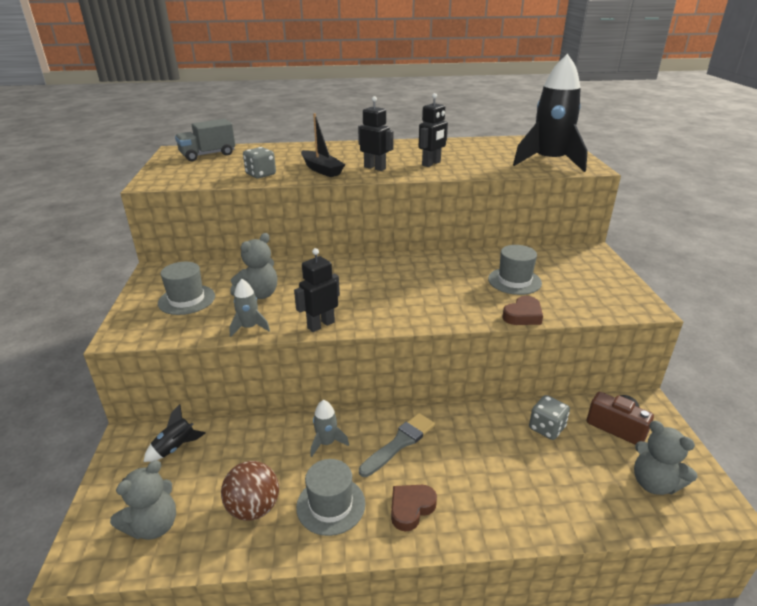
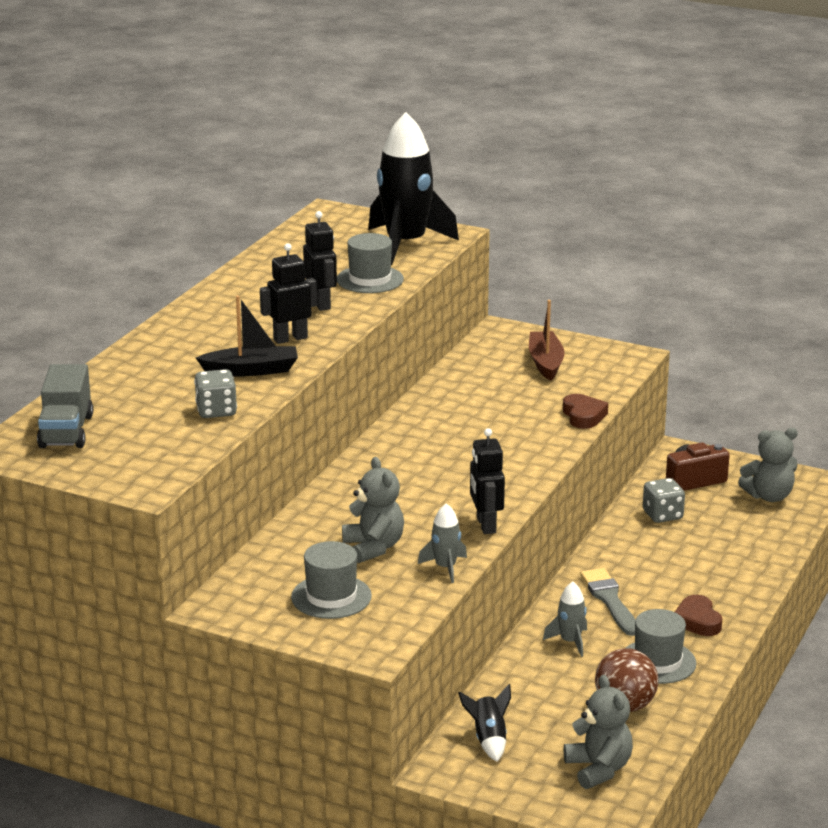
camera: 60 degrees left, 5 degrees down
(514, 281) = (515, 395): grey hat -> grey hat (370, 279)
(575, 278) = (545, 363): none -> brown boat

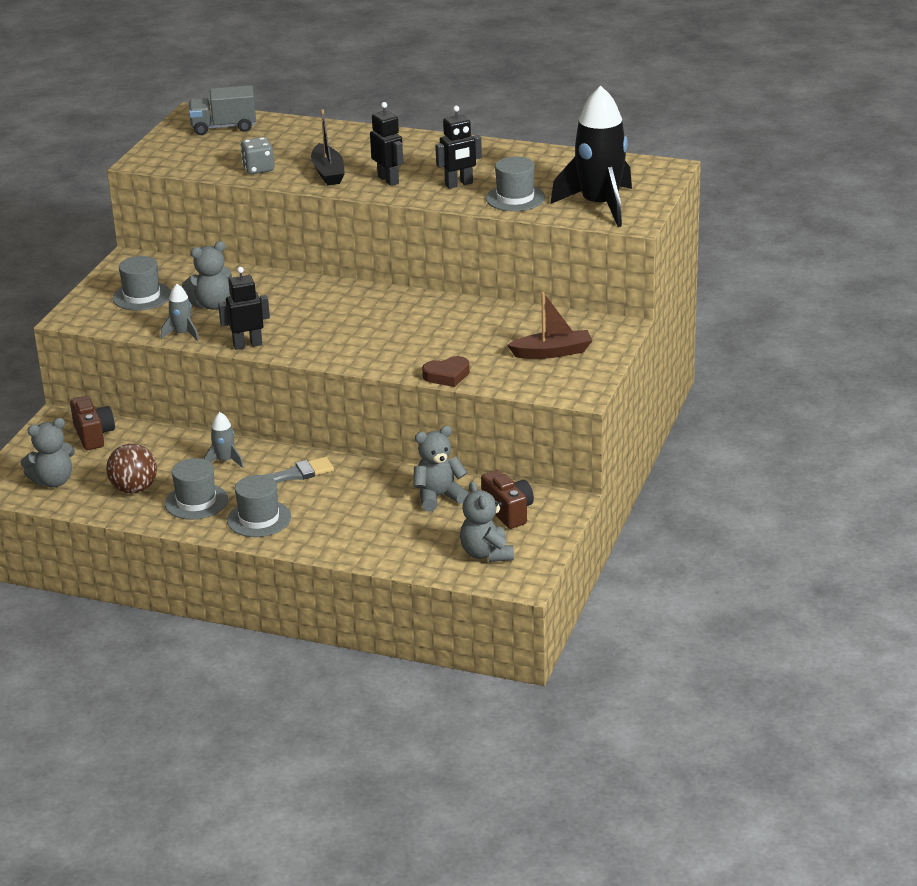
camera: 85 degrees right, 5 degrees up
(488, 739) = (93, 435): black rocket -> brown camera
(662, 515) = (438, 497): grey dice -> grey teddy bear
(697, 621) = (259, 519): brown heart -> grey hat

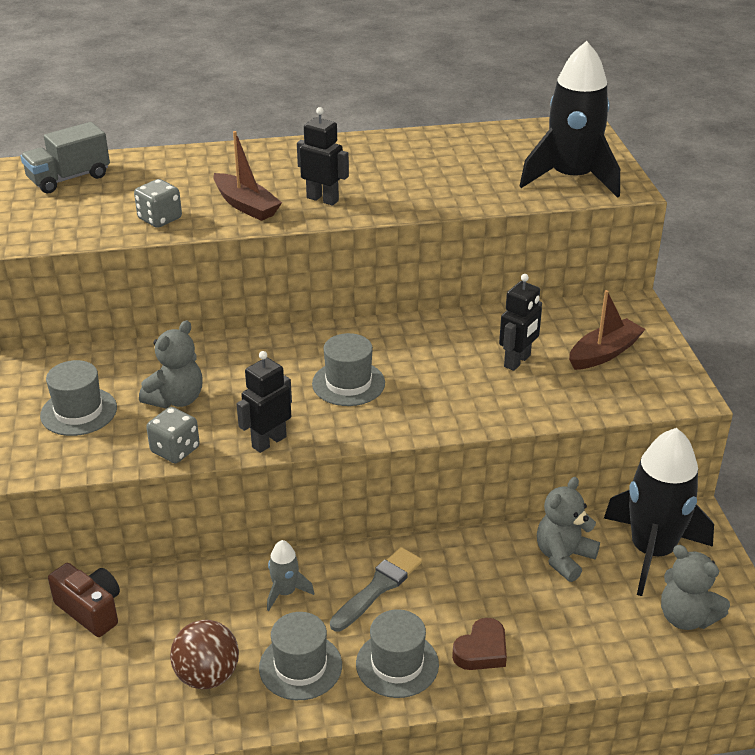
camera: 30 degrees left, 5 degrees up
(53, 481) = (90, 703): grey teddy bear -> none
(182, 334) = (175, 450): grey rocket -> grey dice
(328, 173) = (246, 206): black boat -> brown boat
(447, 376) = (531, 415): brown heart -> brown heart (481, 650)
(459, 184) = (403, 187): black robot -> black robot (517, 361)
(508, 512) = (651, 551): brown camera -> black rocket
(515, 198) = (478, 189): grey hat -> grey hat (348, 383)

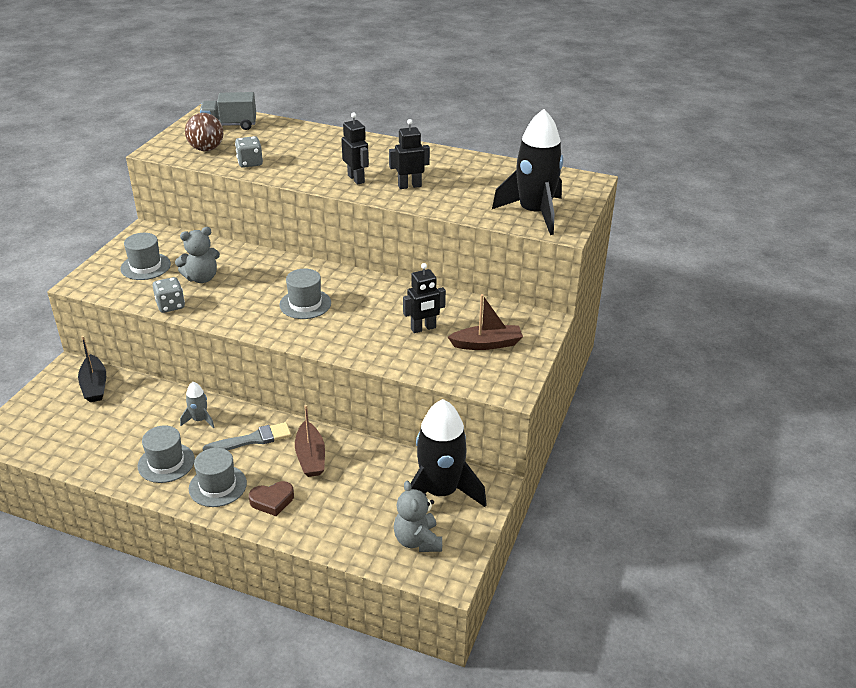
camera: 30 degrees right, 0 degrees up
(91, 610) = (94, 386): brown camera -> black boat
(207, 676) = (115, 445): brown ball -> brown ball (206, 149)
(246, 206) = (307, 169): brown boat -> brown boat (310, 457)
(268, 442) = (223, 320): black robot -> black robot (409, 186)
(563, 557) = (379, 471): grey teddy bear -> none

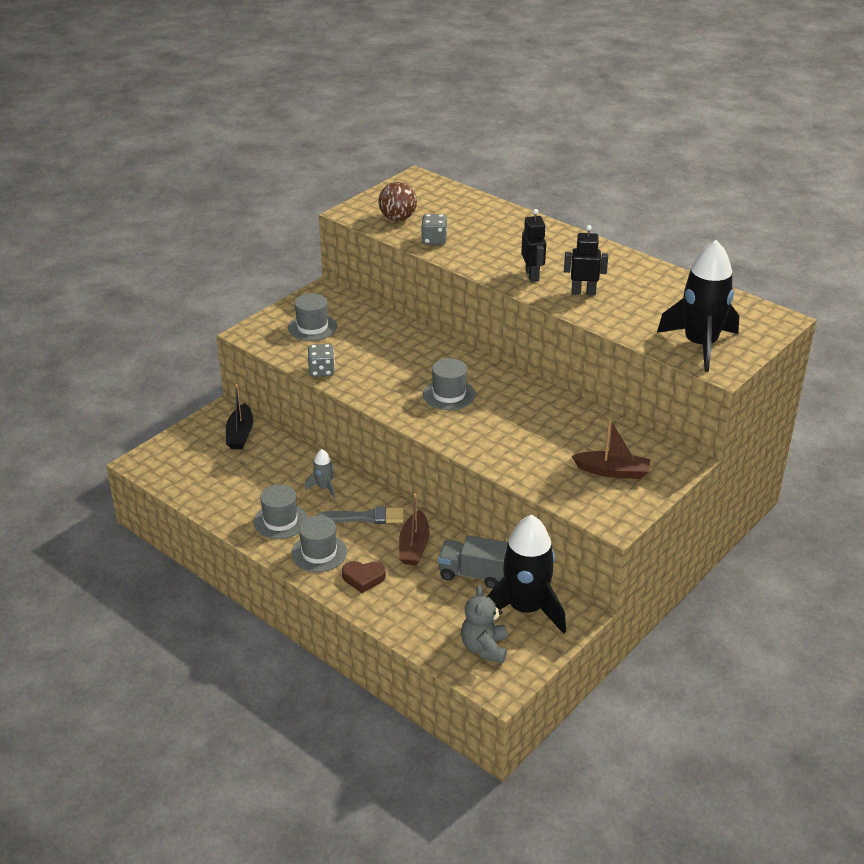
camera: 20 degrees right, 0 degrees up
(201, 278) = (360, 349): grey teddy bear -> none
(230, 125) = (431, 195): grey truck -> grey truck (473, 574)
(423, 328) = (555, 442): black robot -> none

